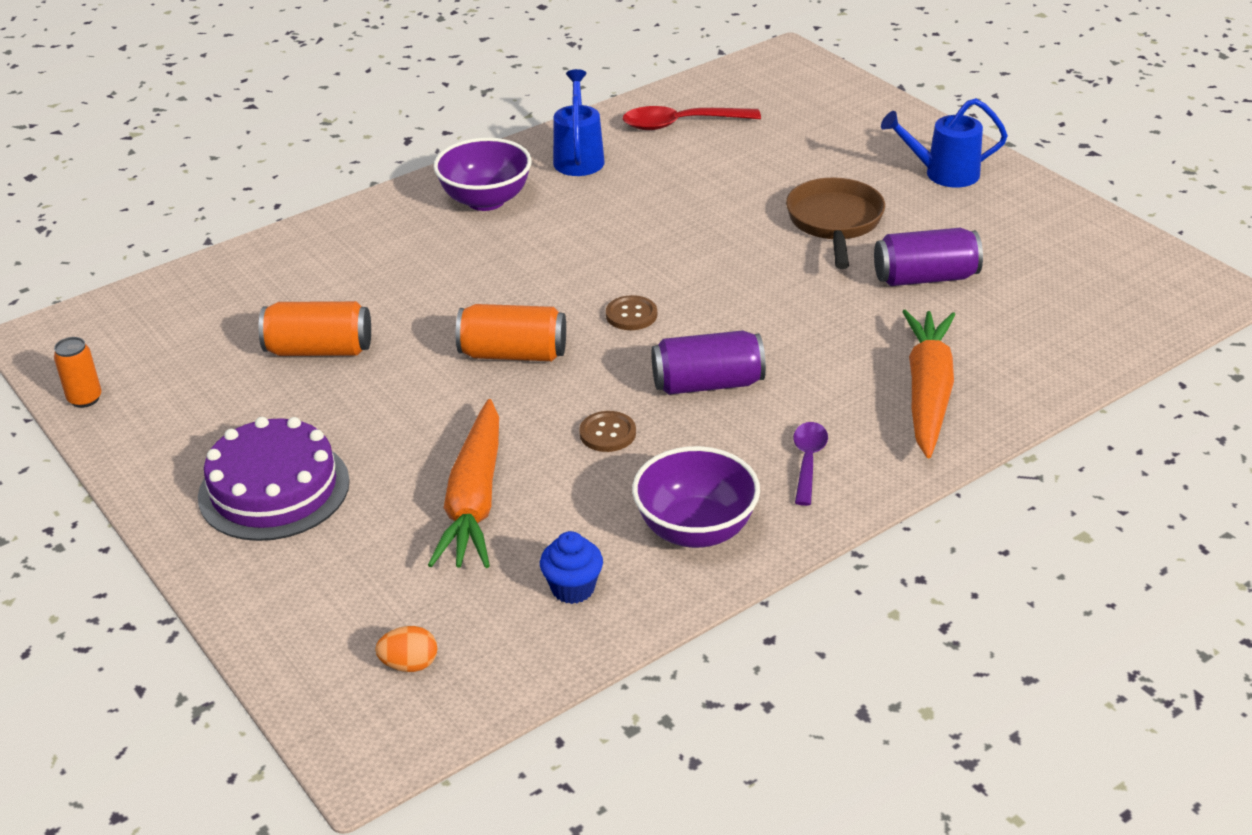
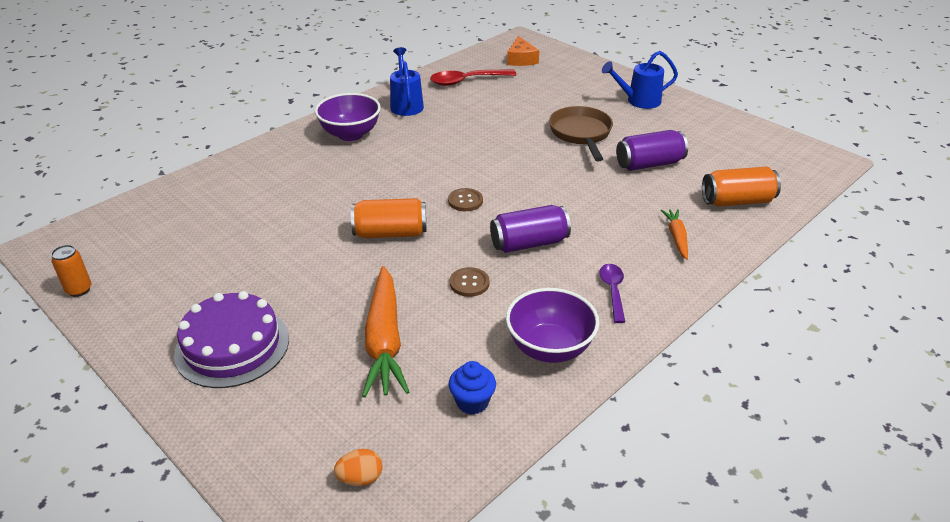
camera: 10 degrees left, 0 degrees up
(319, 350) = (251, 241): orange can -> orange can (737, 201)
(776, 91) = (521, 59): none -> orange cheese
(928, 392) = (676, 237): orange carrot -> orange carrot, size x0.52

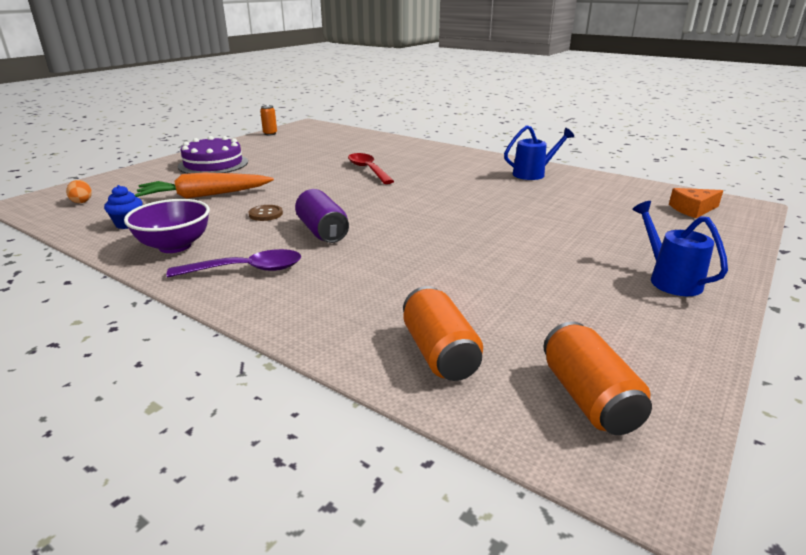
camera: 80 degrees right, 10 degrees down
(350, 134) = (467, 163): purple bowl -> none
(390, 233) = (331, 186): orange can -> orange can (589, 398)
(465, 201) = (383, 205): brown button -> none
(467, 81) = (606, 190): red spoon -> red spoon (368, 170)
(581, 134) = (543, 246): brown pan -> none
(613, 291) = (246, 270): purple spoon -> purple spoon, size x1.55
(649, 164) = (501, 287): purple can -> none
(676, 237) = (342, 304): orange carrot -> none

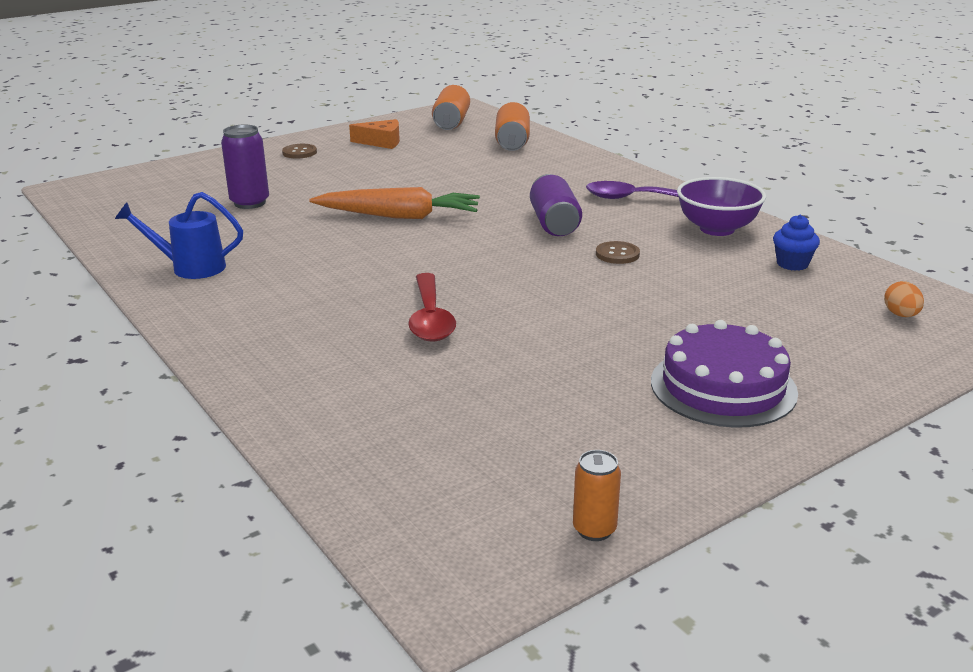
camera: 160 degrees left, 0 degrees up
(205, 195) = (709, 299): orange carrot -> orange carrot (399, 216)
(588, 215) = (250, 203): none -> purple can
(670, 279) = (299, 152): blue watering can -> brown button
(692, 209) = (130, 194): orange cheese -> orange cheese (381, 142)

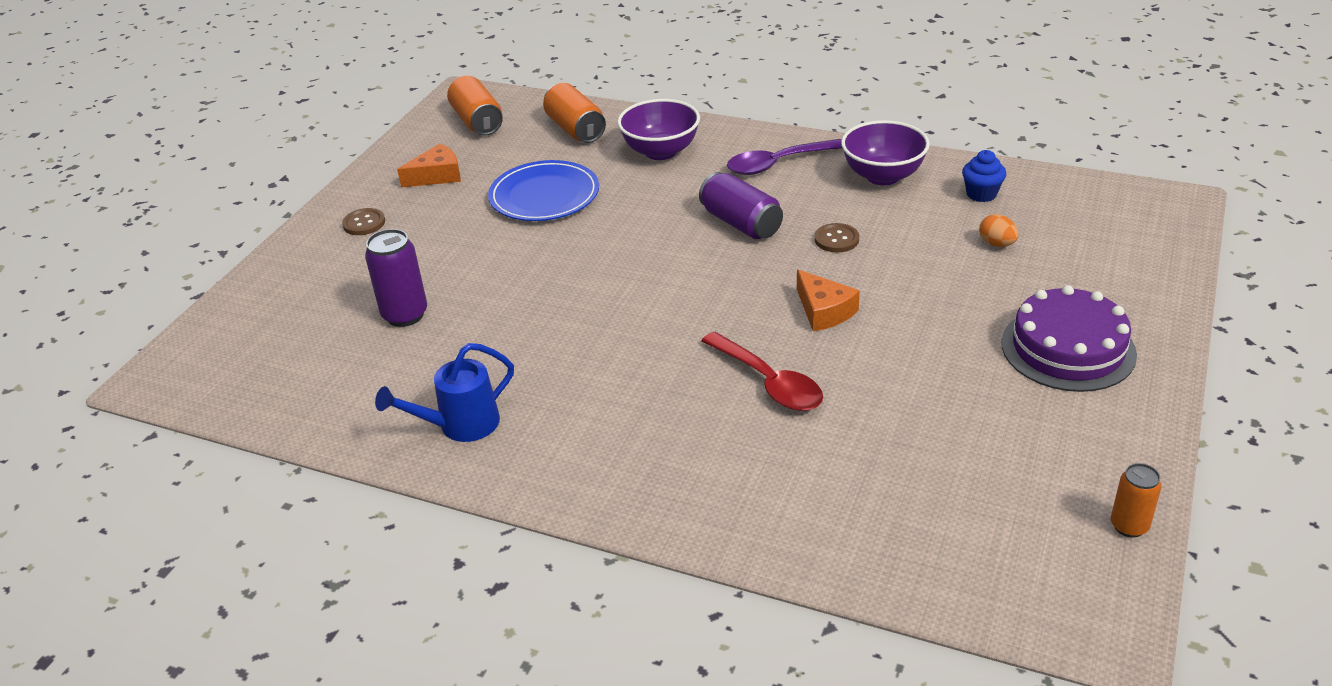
camera: 30 degrees left, 10 degrees up
(399, 216) = (585, 271): orange carrot -> none
(435, 170) = (544, 196): none -> blue plate
(540, 292) = (823, 311): none -> orange cheese
(556, 169) = (661, 151): none -> purple bowl
(901, 315) = (1109, 218): orange egg -> orange egg (997, 244)

